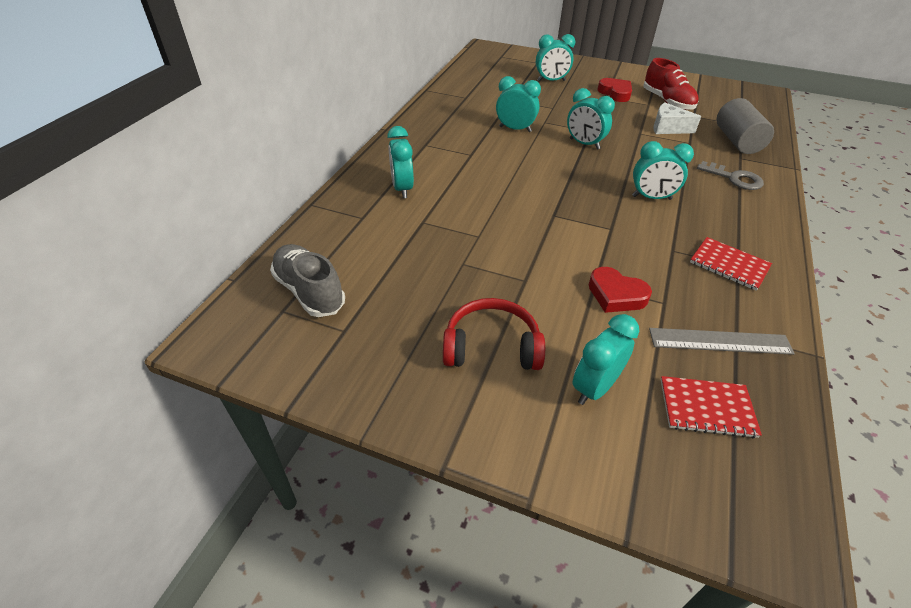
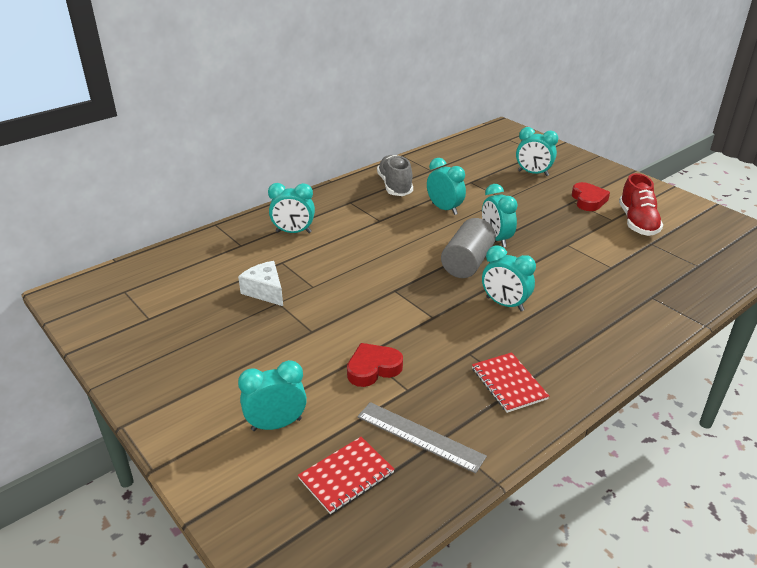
camera: 30 degrees right, 10 degrees down
(310, 291) = (153, 285): grey shoe -> grey shoe (395, 186)
(402, 188) = (293, 232): turquoise clock -> turquoise clock turned 105 degrees counterclockwise
(491, 347) = (234, 367): red headphones -> none
(616, 295) = (373, 368): red heart -> red heart turned 90 degrees clockwise
(668, 128) = (604, 247): white cheese -> white cheese (265, 291)
(707, 408) = (346, 476): red notebook -> red notebook turned 75 degrees counterclockwise
(734, 178) = (617, 314): grey key -> none
(737, 141) = (669, 280): grey cylinder -> grey cylinder (467, 263)

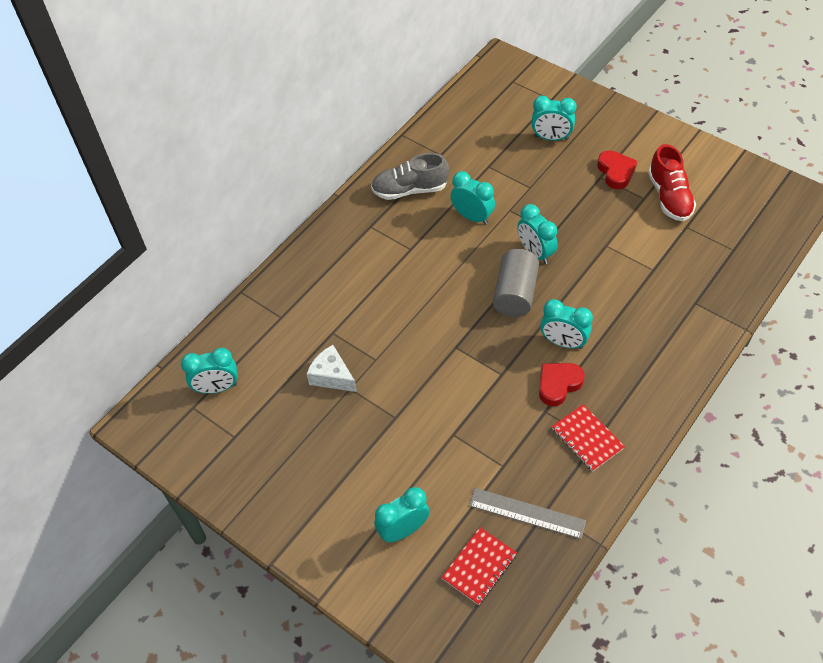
camera: 10 degrees left, 20 degrees up
(293, 232) = (328, 286): turquoise clock -> turquoise clock (217, 388)
(373, 368) = (465, 449): red heart -> red heart (558, 385)
(395, 186) = (410, 190): grey shoe -> grey shoe turned 75 degrees counterclockwise

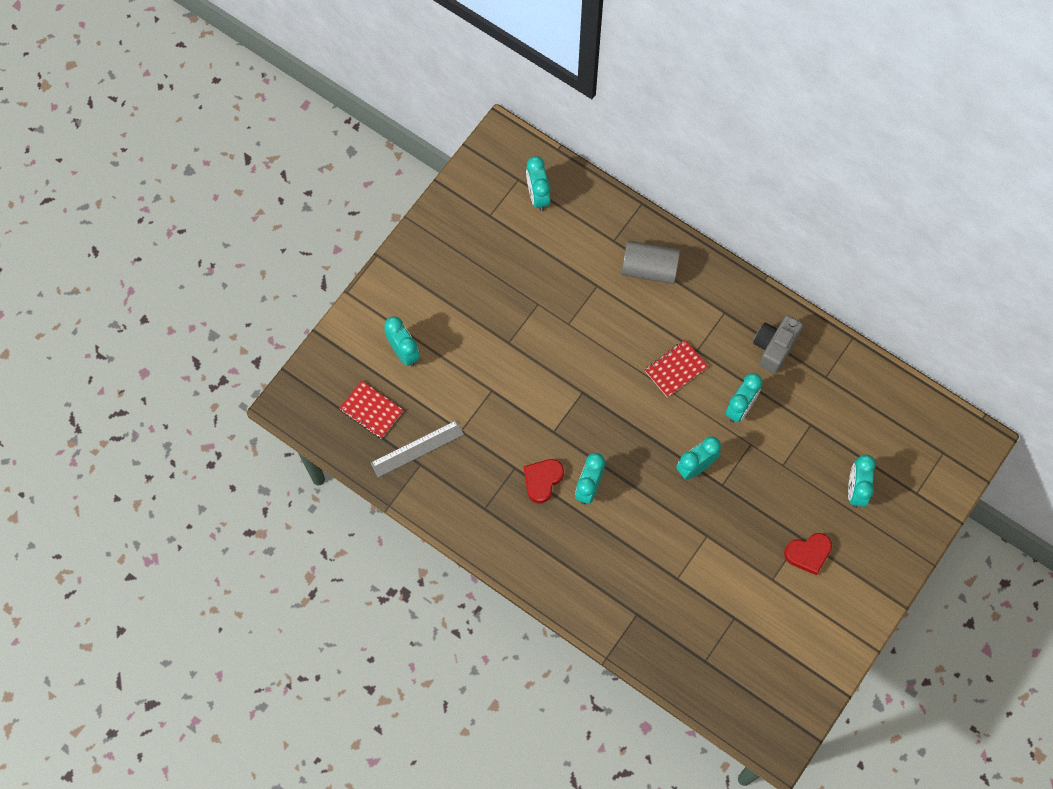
camera: 85 degrees right, 15 degrees up
(332, 376) = (550, 288): white cheese -> none
(410, 190) = (774, 347): grey shoe -> grey camera
(515, 293) = (644, 446): grey cylinder -> grey cylinder (649, 269)
(527, 513) = (417, 449): grey ruler -> grey ruler turned 45 degrees clockwise
(558, 385) = (542, 480): red heart -> red heart turned 105 degrees counterclockwise
(587, 438) = (487, 502): red notebook -> red notebook (676, 369)
(669, 197) = (774, 605): red shoe -> none

